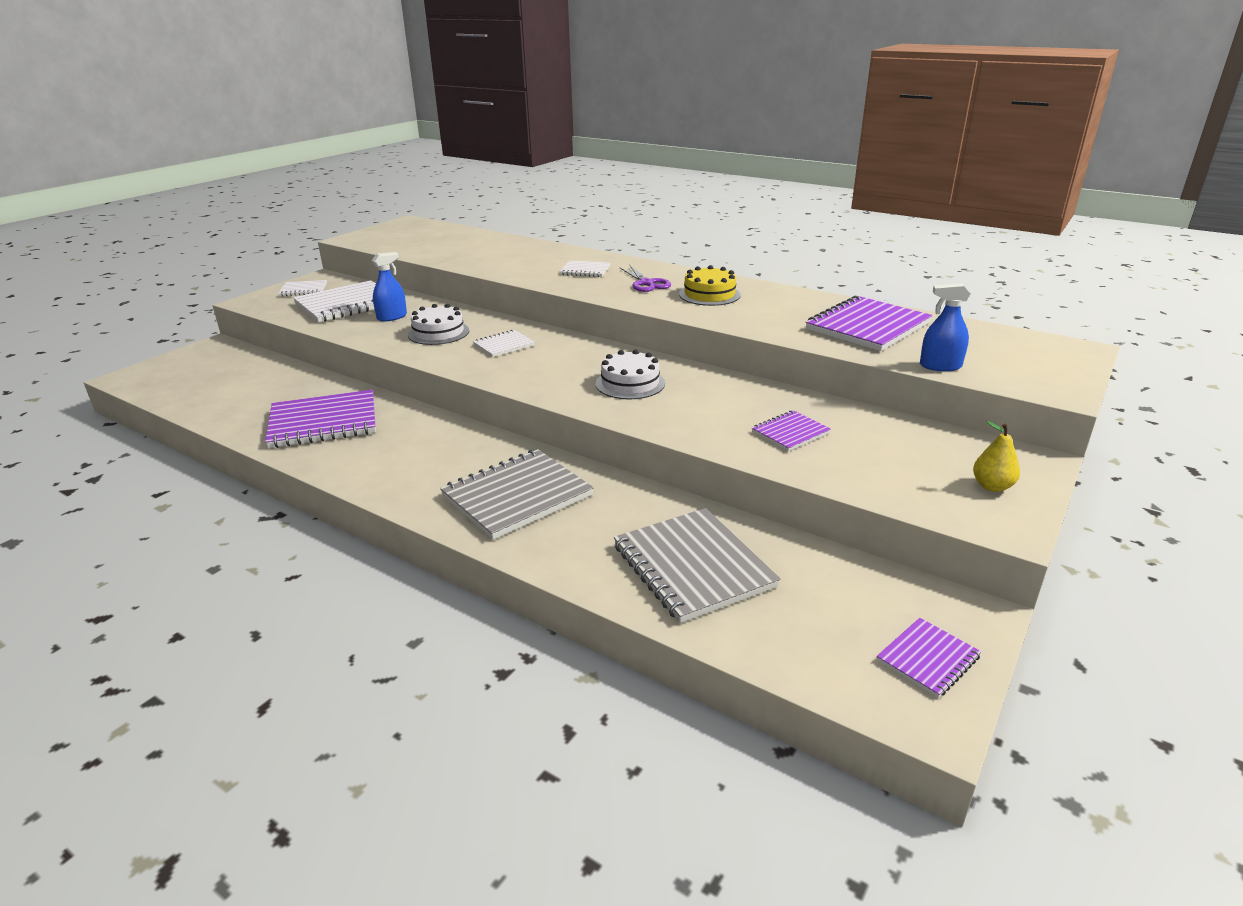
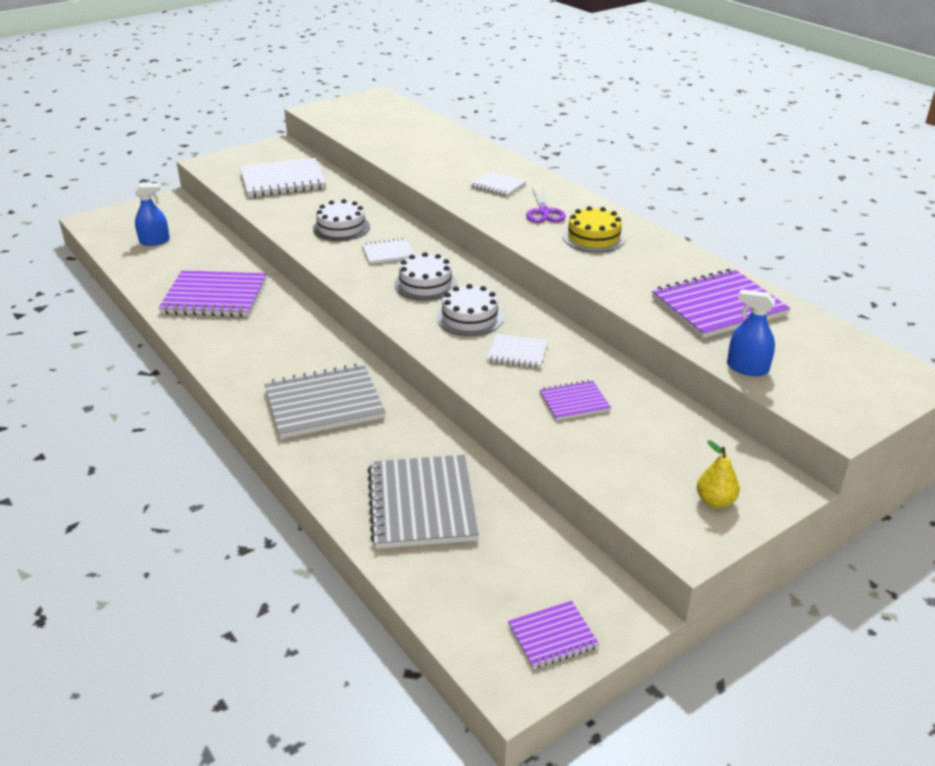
camera: 20 degrees right, 5 degrees up
(303, 290) = (256, 157): white notebook -> white notebook (517, 353)
(392, 317) = (312, 202): blue spray bottle -> blue spray bottle (154, 241)
(563, 364) = (425, 284): none -> white cake

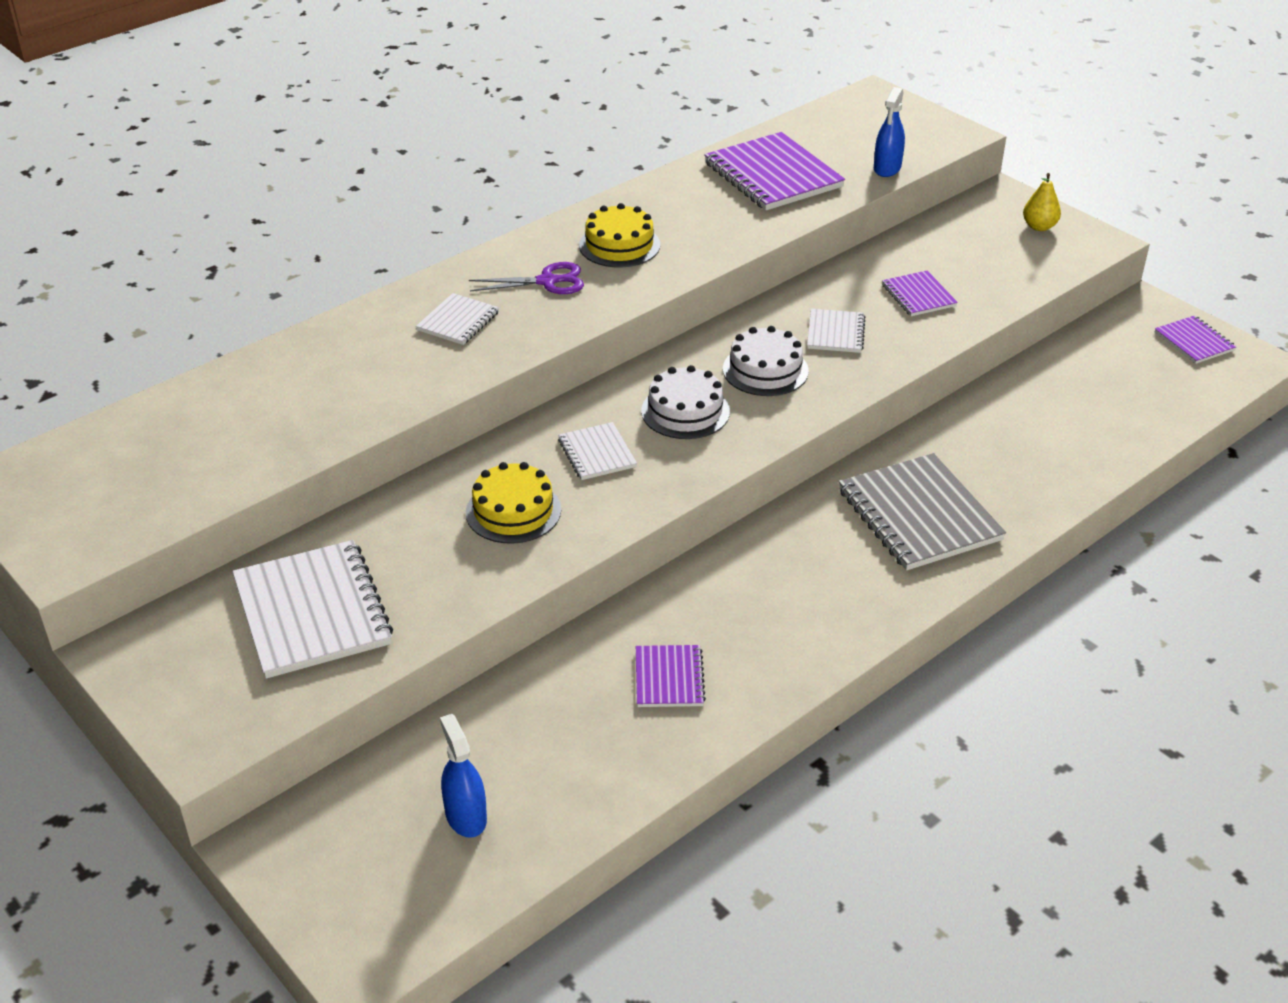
camera: 95 degrees left, 5 degrees up
(215, 297) = (669, 678): purple notebook -> purple notebook, size x0.52
(341, 227) = (513, 511): white cake -> yellow cake
(421, 504) = (1066, 423): grey notebook -> none

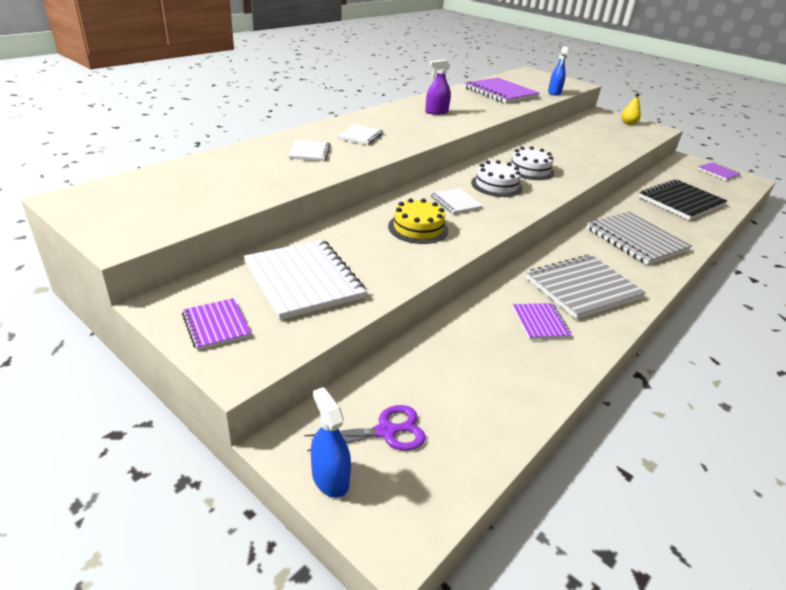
camera: 10 degrees left, 5 degrees down
(466, 816) = (440, 414): blue spray bottle -> blue spray bottle (330, 478)
(547, 281) = (404, 123): purple scissors -> purple scissors (386, 431)
(619, 245) = (436, 112): yellow cake -> purple spray bottle
(769, 616) = (582, 288): none -> grey notebook
(835, 333) = (557, 157): white notebook -> white notebook (309, 152)
(918, 296) = (589, 144): purple notebook -> purple notebook (216, 325)
(1063, 422) = (681, 201): none -> black notebook

